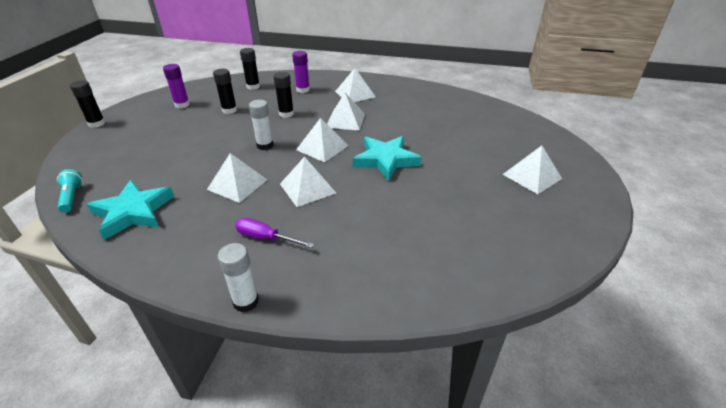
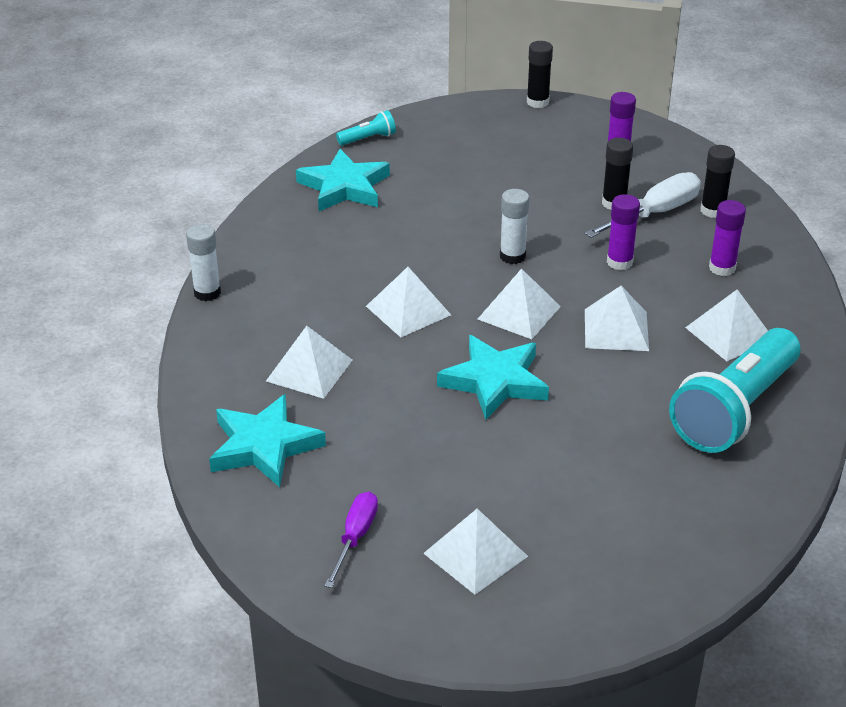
camera: 85 degrees right, 0 degrees up
(237, 184) = (409, 250): white pyramid -> white pyramid (309, 370)
(246, 100) = (654, 213): none -> white screwdriver
(266, 238) = (304, 290): purple screwdriver -> purple screwdriver (355, 537)
(286, 114) = (619, 262): black glue stick -> purple glue stick
(411, 99) = (734, 410): none -> turquoise flashlight
(453, 263) = (264, 446): none -> turquoise star

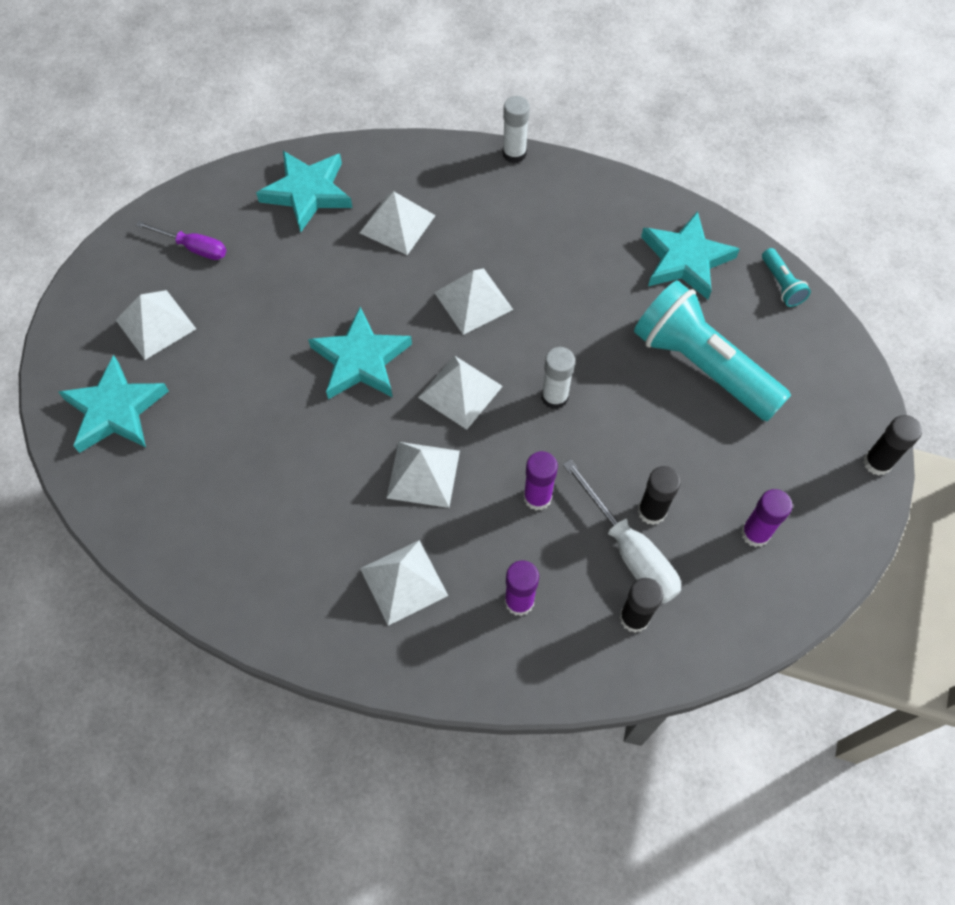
camera: 95 degrees right, 25 degrees up
(602, 571) = (115, 410): none -> turquoise star
(734, 410) = (286, 558): turquoise flashlight -> turquoise flashlight (702, 365)

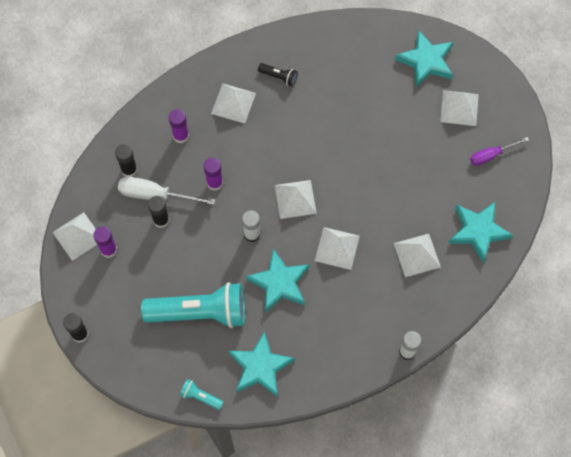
camera: 135 degrees right, 5 degrees up
(307, 561) = (279, 77): none -> black flashlight
(360, 360) = (354, 173): turquoise star -> turquoise star (279, 283)
(423, 474) = (271, 150): white pyramid -> white pyramid (78, 236)

